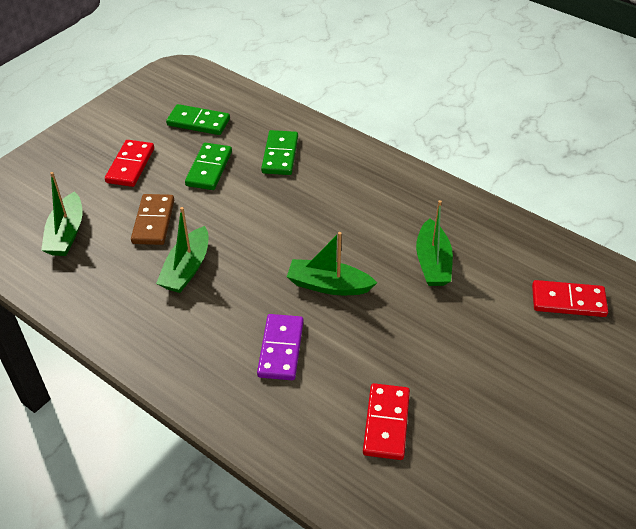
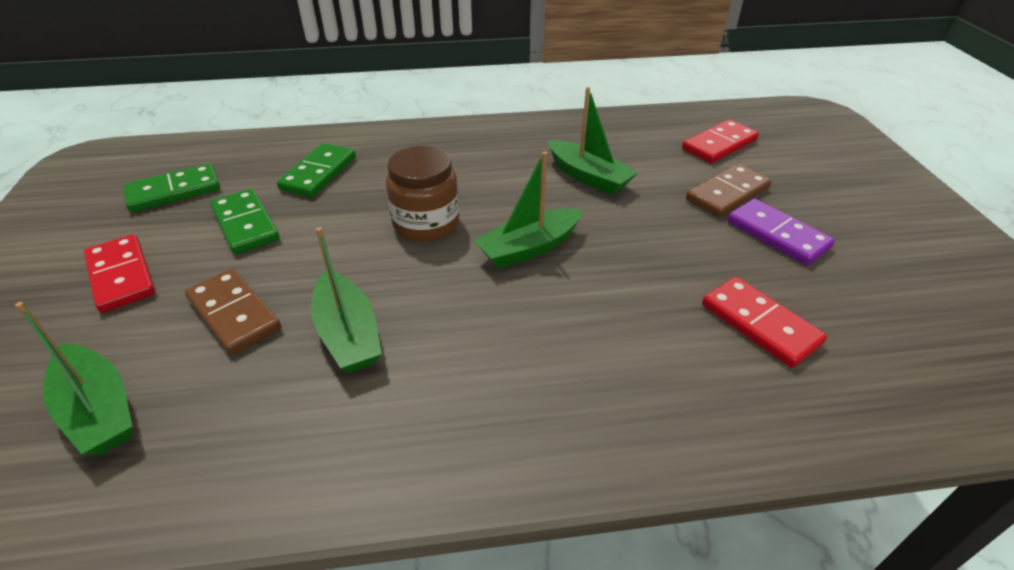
camera: 45 degrees left, 5 degrees down
(280, 155) = (318, 173): green domino -> green domino turned 60 degrees clockwise
(280, 349) = (570, 336): purple domino -> purple domino (777, 235)
(295, 230) = (426, 223): none -> brown jar
(507, 339) = (727, 194): none -> brown domino

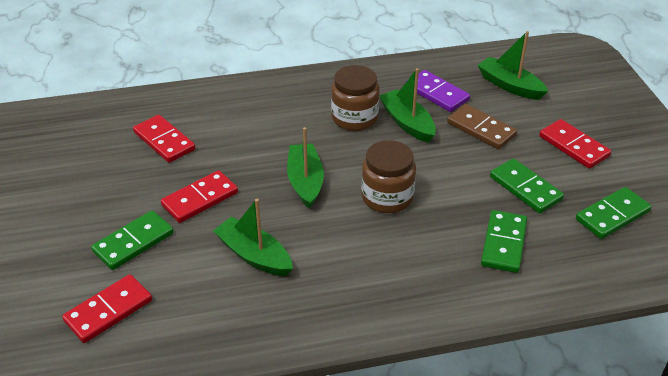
camera: 175 degrees right, 0 degrees up
(435, 350) = (354, 118): none -> brown jar
(529, 248) = (305, 182): green boat -> green boat turned 60 degrees counterclockwise
(667, 234) = (200, 199): none -> red domino
(727, 194) = (133, 242): brown domino -> green domino
(777, 235) = (115, 203): purple domino -> purple domino (437, 93)

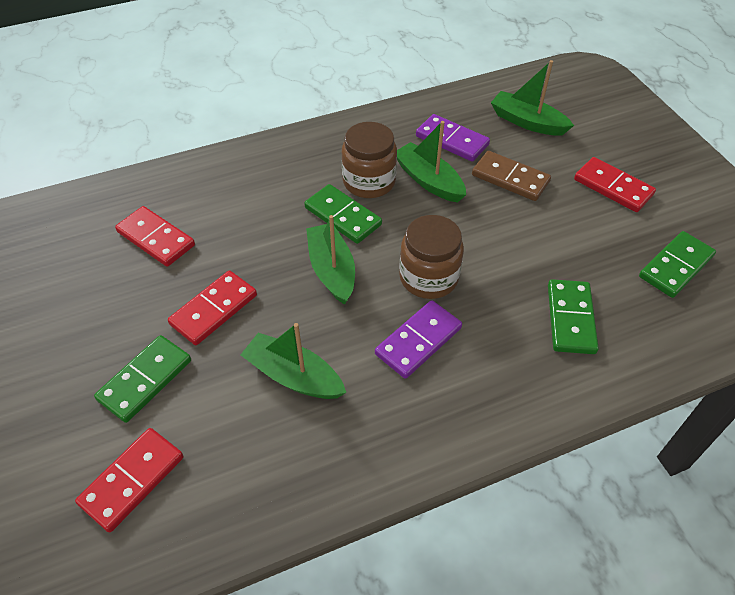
camera: 10 degrees left, 10 degrees up
(365, 243) = (418, 341): none -> purple domino
(525, 188) = (576, 245): green domino -> green domino (342, 216)

